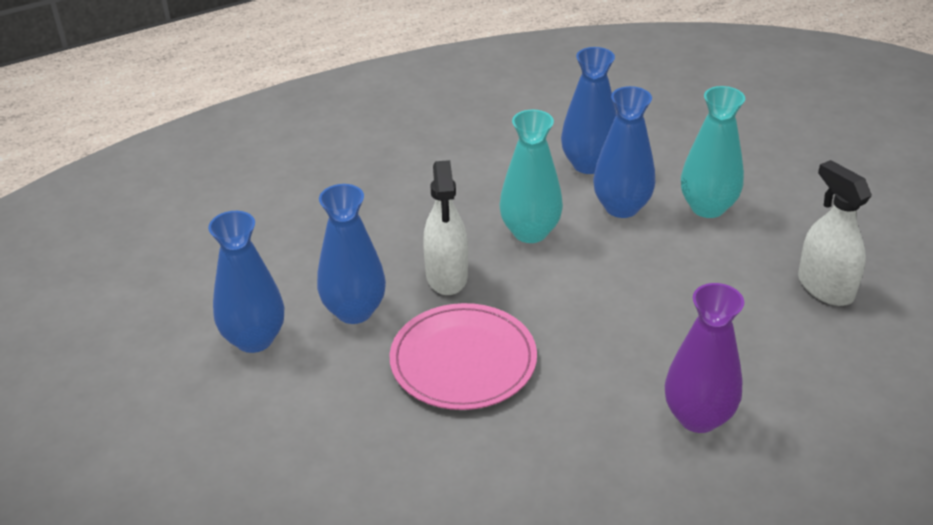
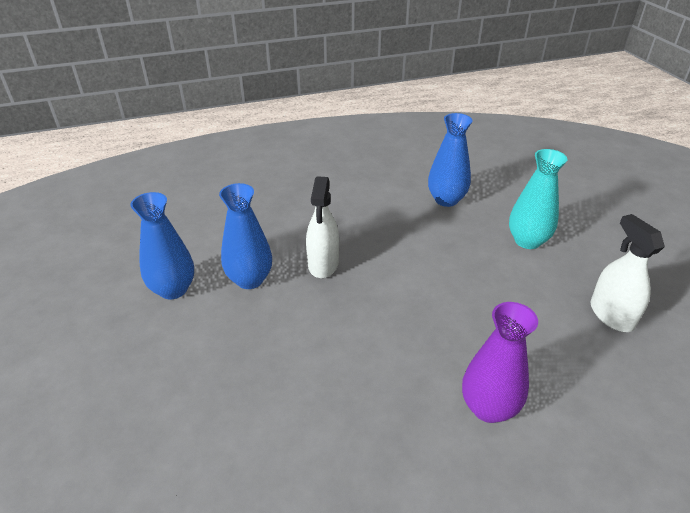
camera: 10 degrees right, 0 degrees up
(463, 360) = (315, 329): pink plate -> none
(530, 232) = (392, 241): turquoise vase -> none
(621, 207) = (463, 232): blue vase -> none

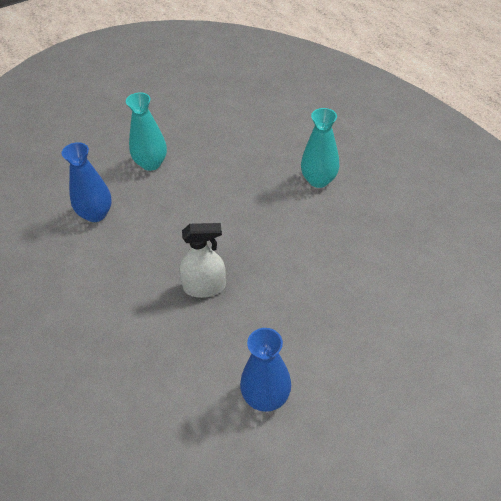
camera: 100 degrees left, 10 degrees up
(250, 279) = (237, 337): blue vase -> none
(488, 408) = (318, 180): purple vase -> turquoise vase
(611, 315) = (224, 127): white spray bottle -> none

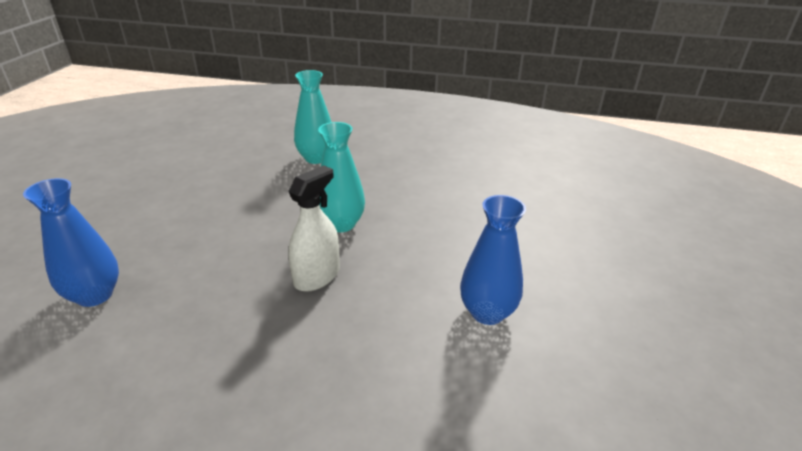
camera: 50 degrees left, 15 degrees down
(151, 163) = (119, 221): turquoise vase -> turquoise vase (341, 224)

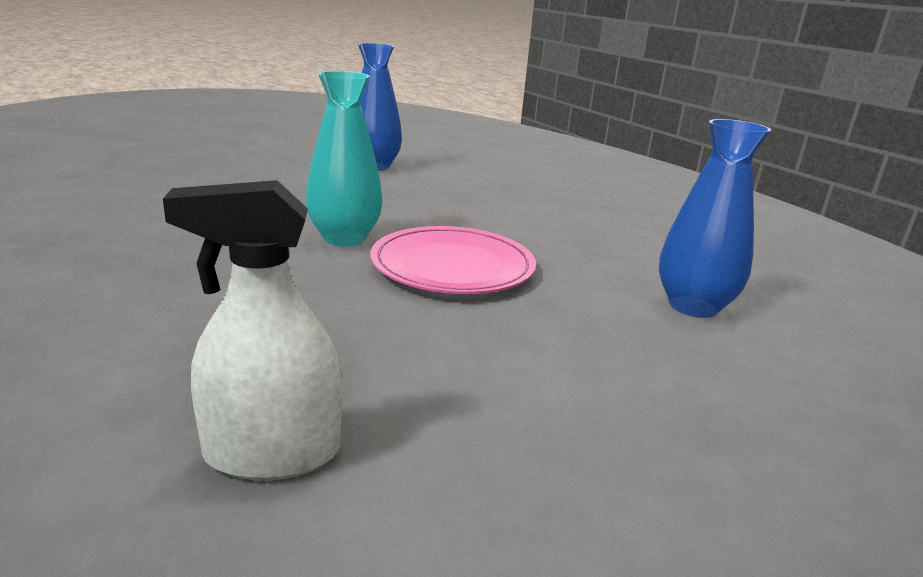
camera: 135 degrees left, 10 degrees down
(261, 241) = (452, 266): none -> pink plate
(316, 158) = (157, 323): turquoise vase -> none
(317, 276) = (447, 222): white spray bottle -> white spray bottle (272, 454)

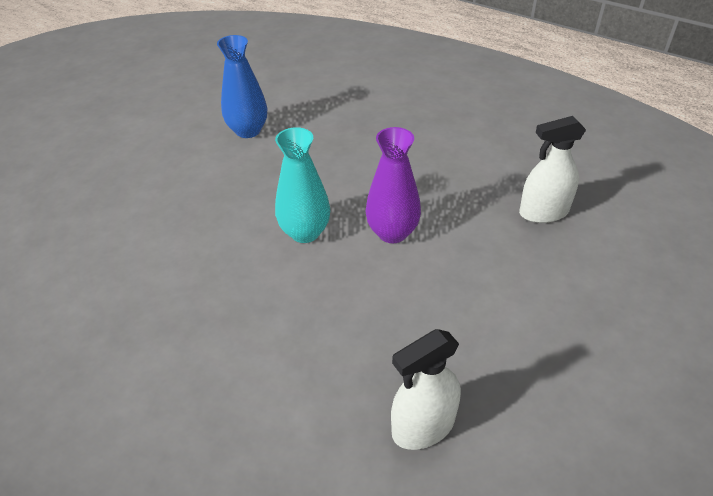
camera: 20 degrees left, 20 degrees up
(452, 266) = (392, 232): pink plate -> purple vase
(693, 306) = (543, 212): blue vase -> white spray bottle

